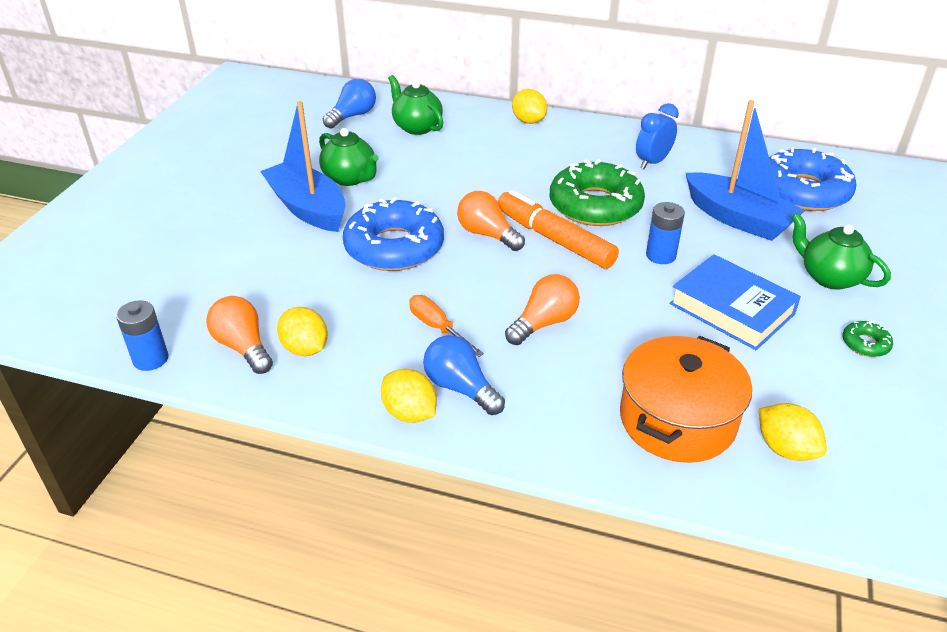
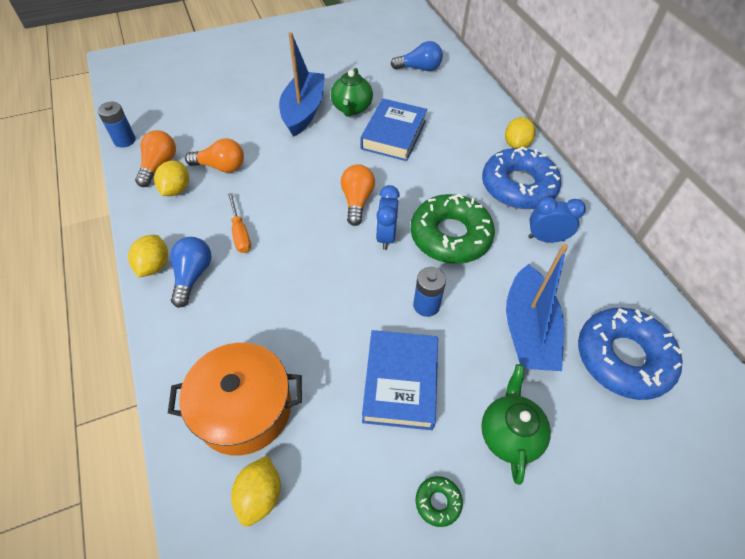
camera: 50 degrees right, 15 degrees up
(394, 247) = (301, 168): blue donut -> blue donut (518, 186)
(416, 127) = (441, 100): green teapot -> none
(425, 173) = (394, 135): none -> blue book
(438, 328) = (240, 233): orange screwdriver -> orange screwdriver turned 150 degrees clockwise
(544, 323) = (288, 281): orange light bulb -> orange light bulb (221, 167)
(554, 239) = (386, 236): orange marker -> blue clock

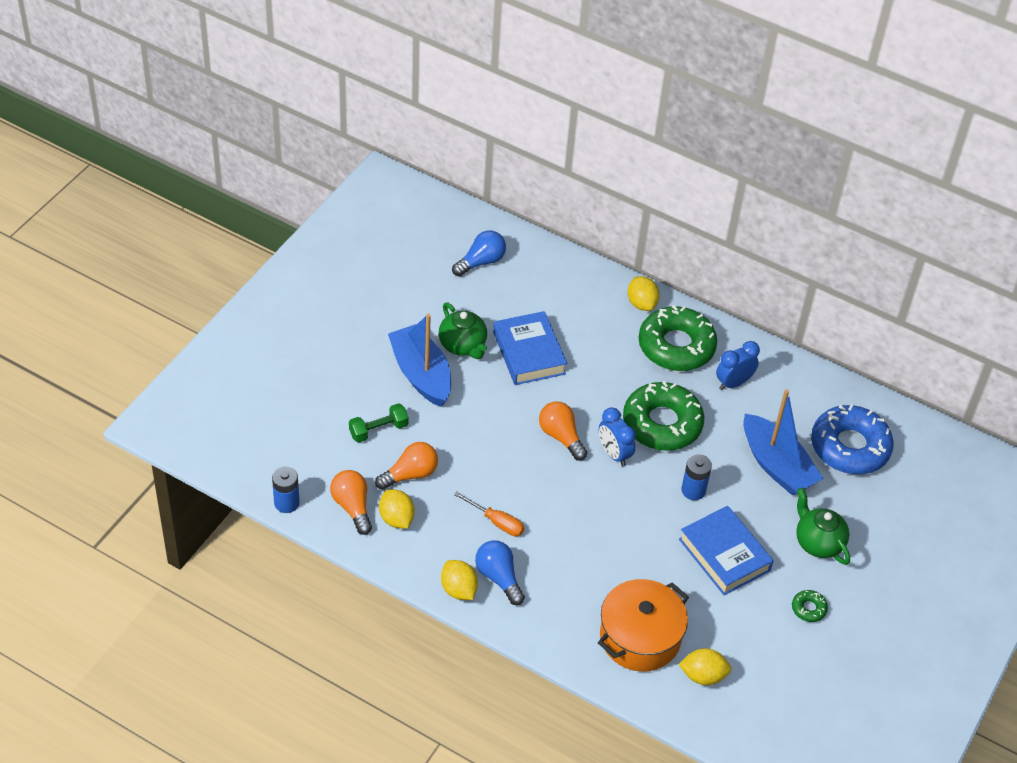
camera: 40 degrees left, 5 degrees down
(235, 129) = (378, 430): none -> green dumbbell
(260, 495) = (703, 676): yellow lemon -> yellow lemon turned 60 degrees counterclockwise
(518, 186) = (676, 346): blue donut -> green donut

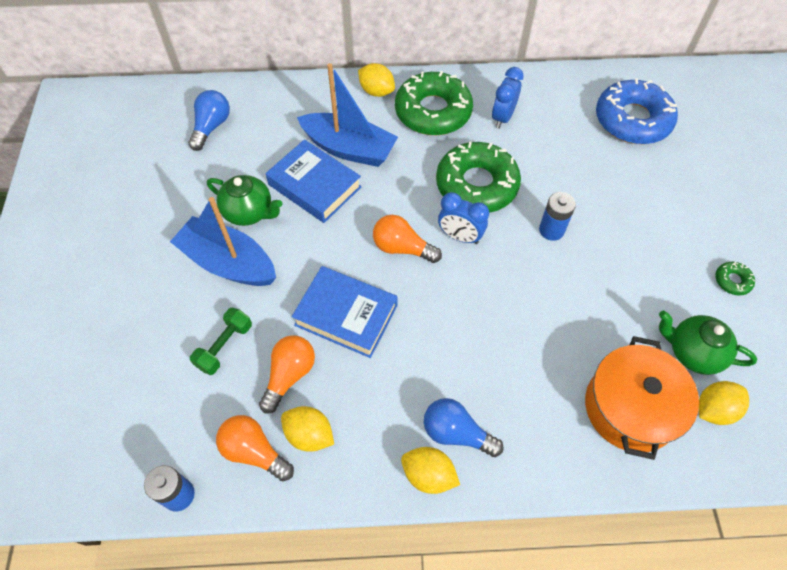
camera: 30 degrees left, 10 degrees up
(496, 522) = (409, 372): orange screwdriver -> none
(724, 555) = (626, 274): blue book -> blue book (346, 315)
(776, 465) = (595, 168): blue boat -> blue boat (349, 149)
(818, 542) = (684, 215): green teapot -> green teapot (693, 352)

